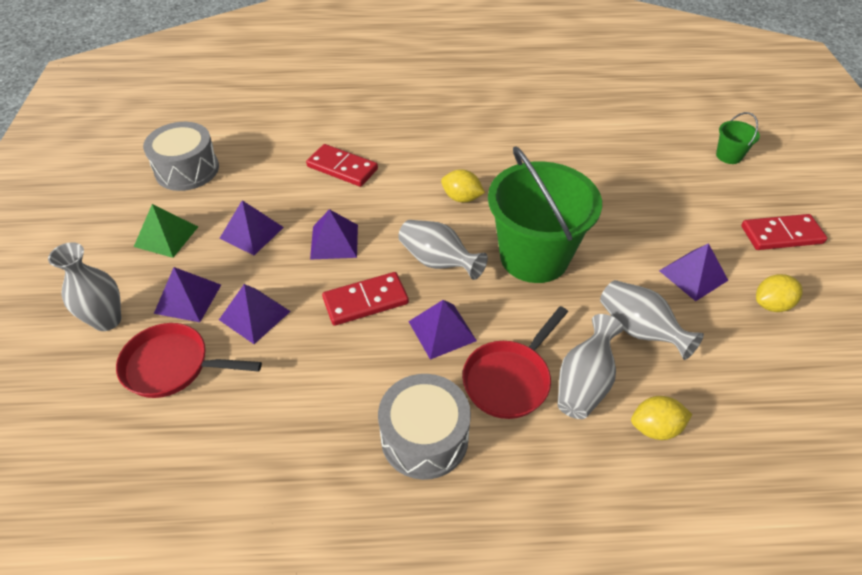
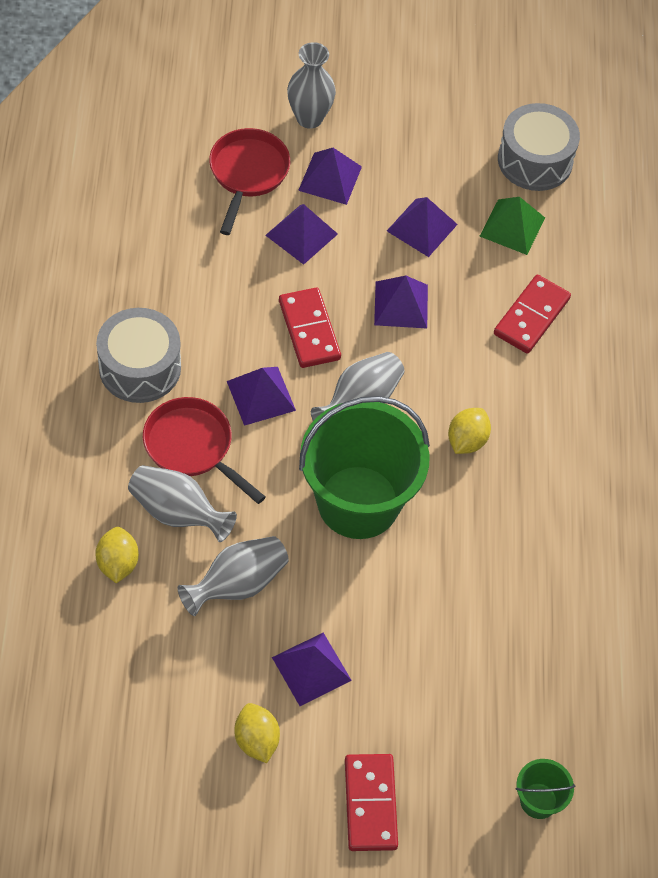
camera: 90 degrees right, 10 degrees up
(166, 236) = (422, 152): green pyramid -> green pyramid (512, 227)

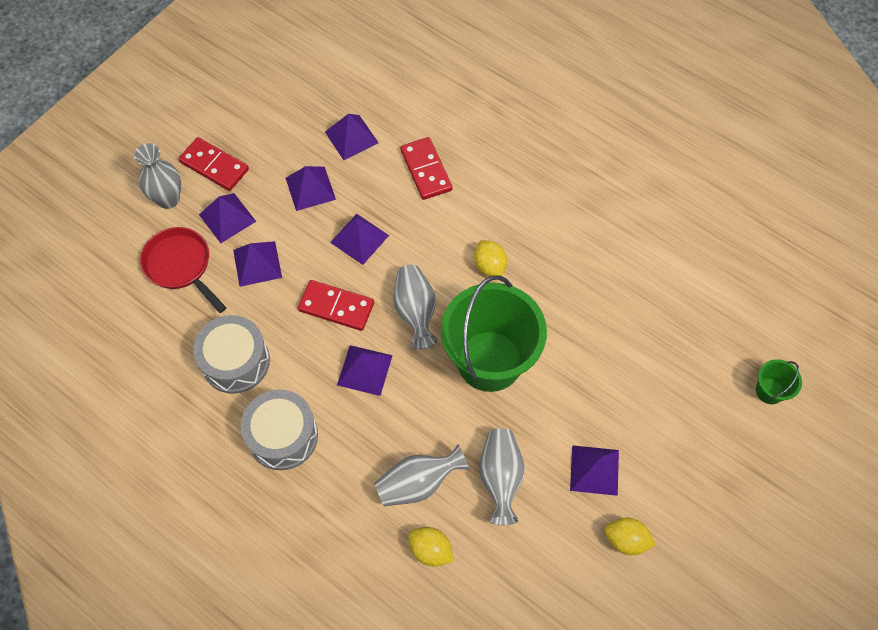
camera: 50 degrees left, 5 degrees up
(193, 447) = (373, 440): red pan -> none
(370, 804) = (714, 495): red domino -> red domino (214, 166)
(512, 227) = (351, 137): green pyramid -> purple pyramid
(535, 160) = (312, 92): grey drum -> grey drum (236, 361)

